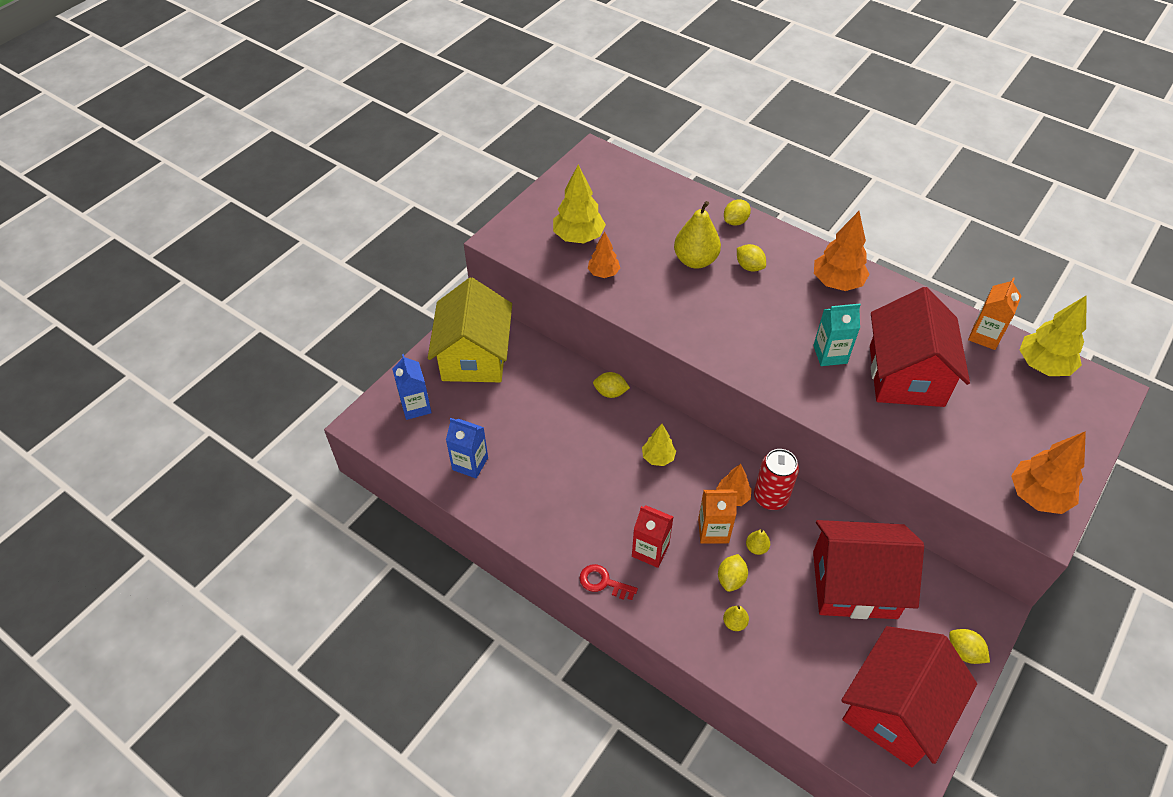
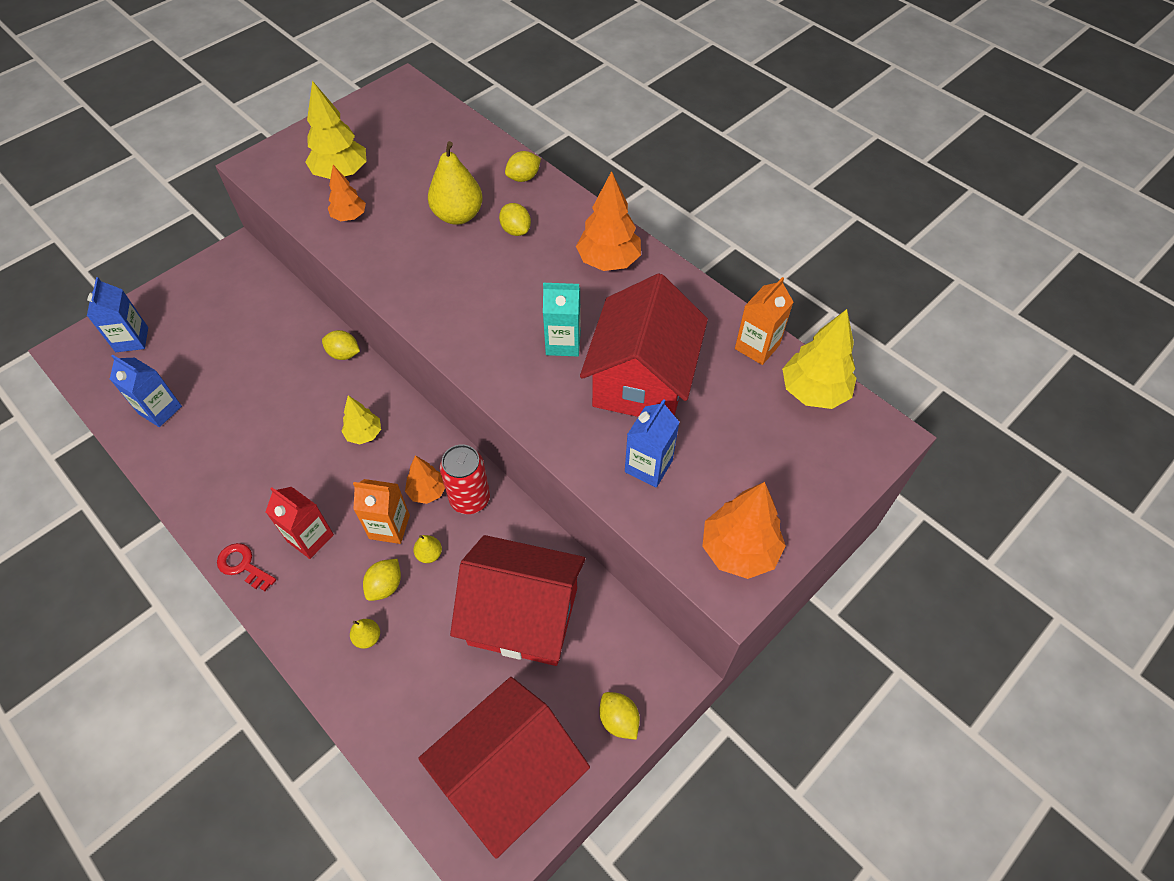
camera: 10 degrees right, 5 degrees up
(474, 356) = (217, 294): yellow house -> none
(941, 442) = (648, 466): none -> blue carton

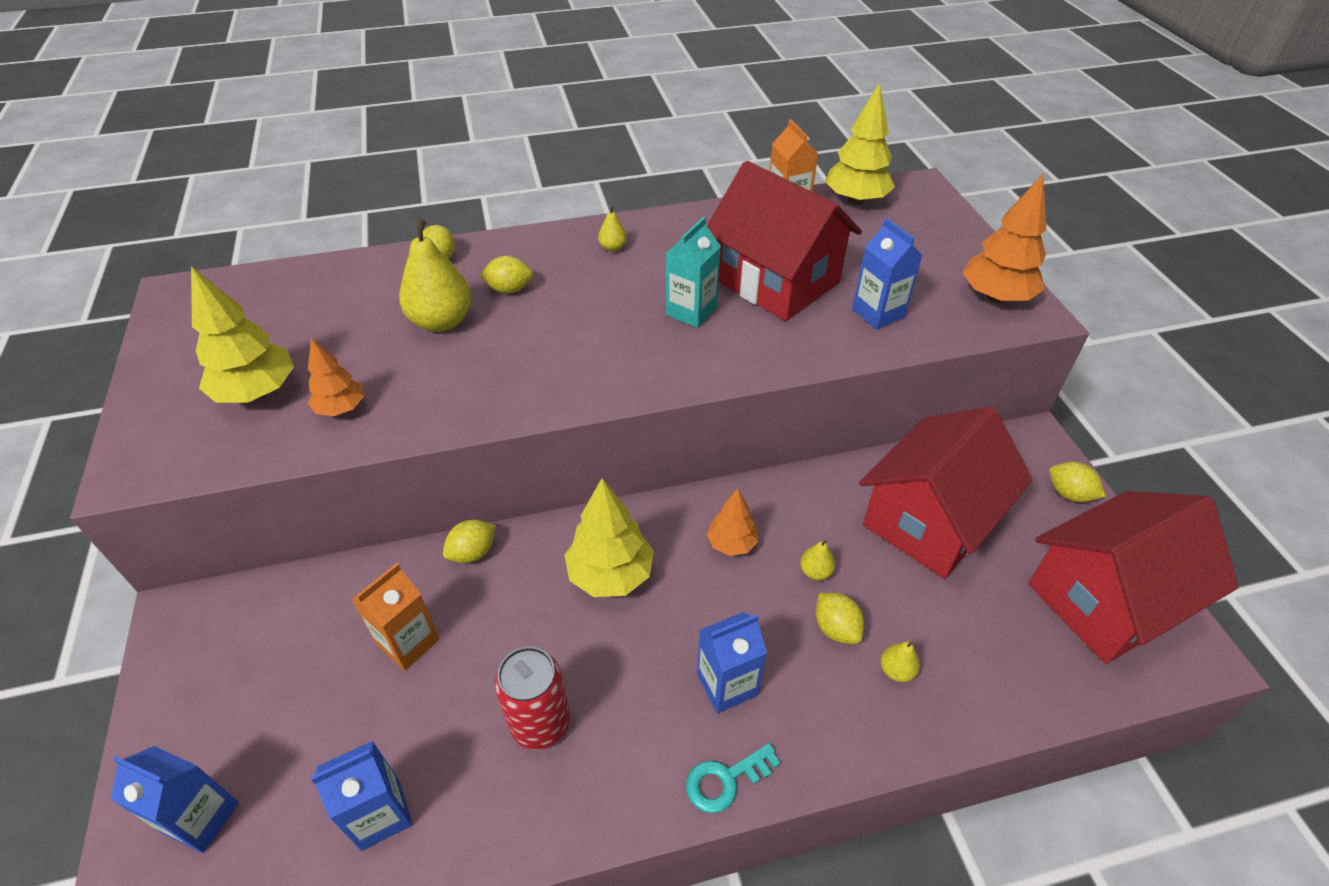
camera: 60 degrees left, 10 degrees down
(243, 565) = (725, 780): red key -> turquoise key
(310, 538) = (727, 684): red carton -> blue carton
(364, 434) = (610, 574): yellow tree -> yellow tree, size x1.66
(389, 527) = (758, 596): orange carton -> orange carton (408, 642)
(470, 499) = (764, 510): red can -> red can (540, 723)
(509, 775) = (1104, 600): red house -> red house turned 75 degrees clockwise
(608, 261) = (613, 248): orange tree -> yellow pear
(618, 720) = (1069, 494): yellow lemon -> yellow lemon turned 45 degrees clockwise

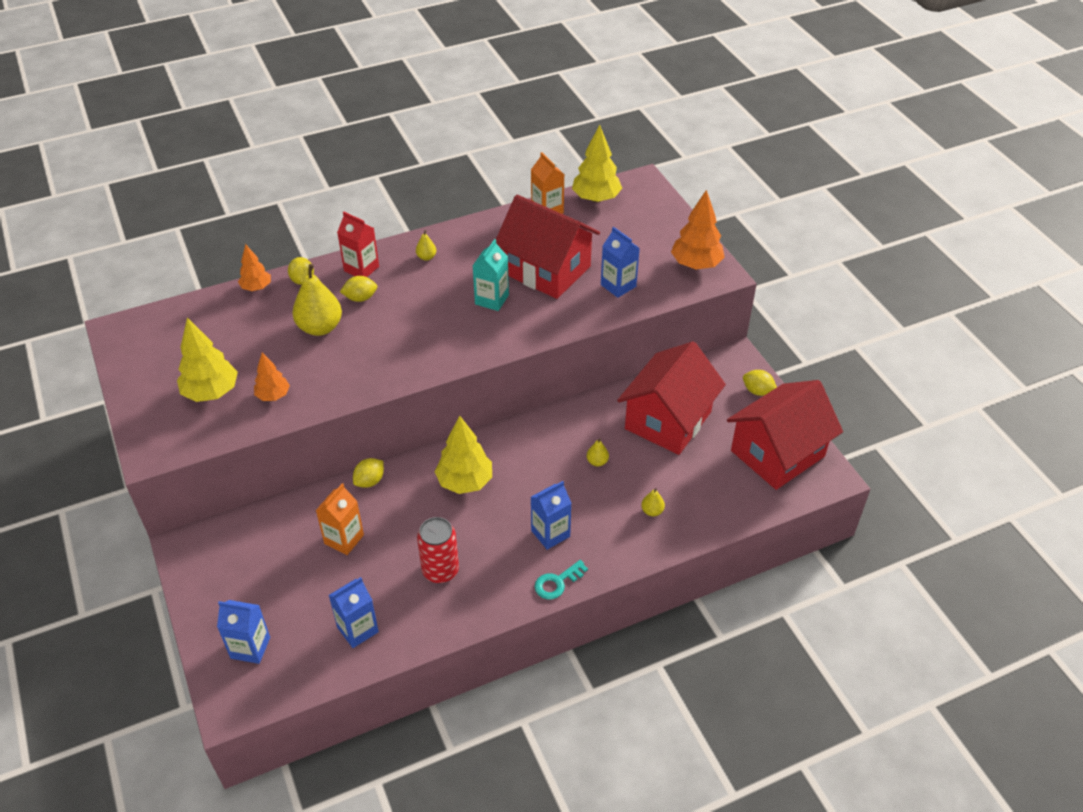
camera: 10 degrees left, 0 degrees up
(522, 253) = (361, 269): none -> red carton
(731, 543) = (540, 452): orange tree -> orange tree (256, 287)
(836, 628) = (613, 493): yellow lemon -> none

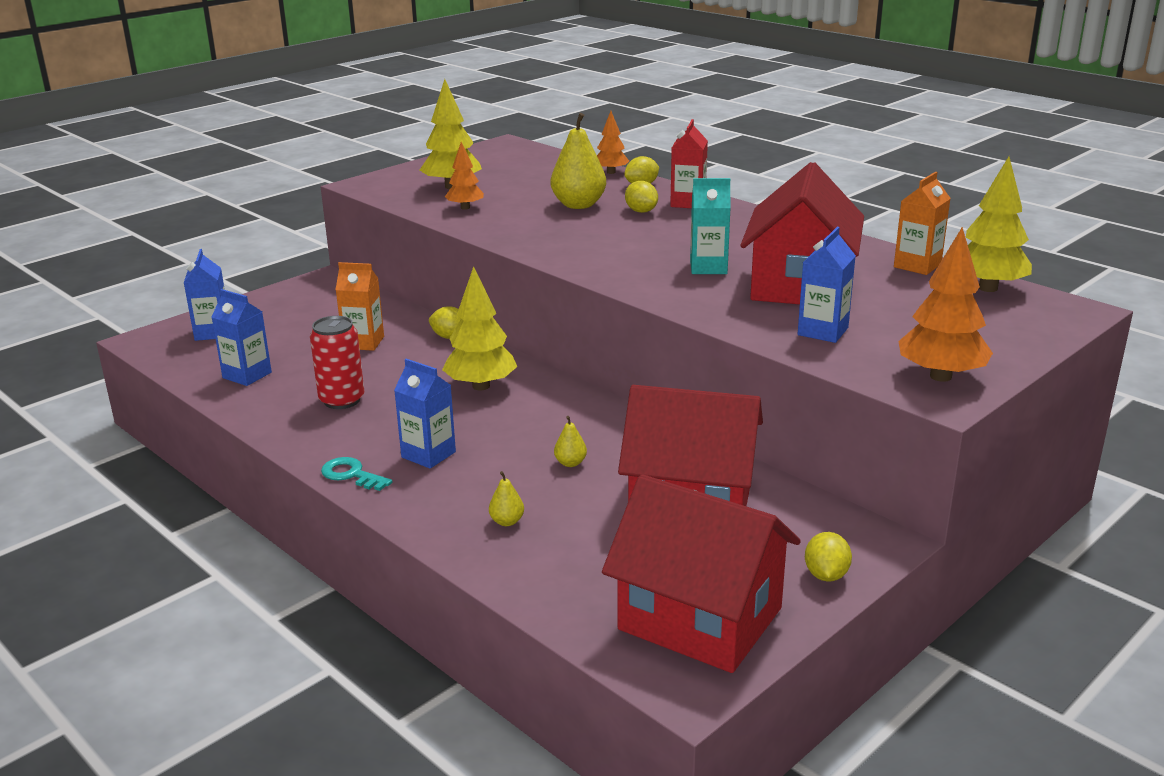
camera: 70 degrees right, 20 degrees down
(426, 257) = (743, 225): yellow pear -> none

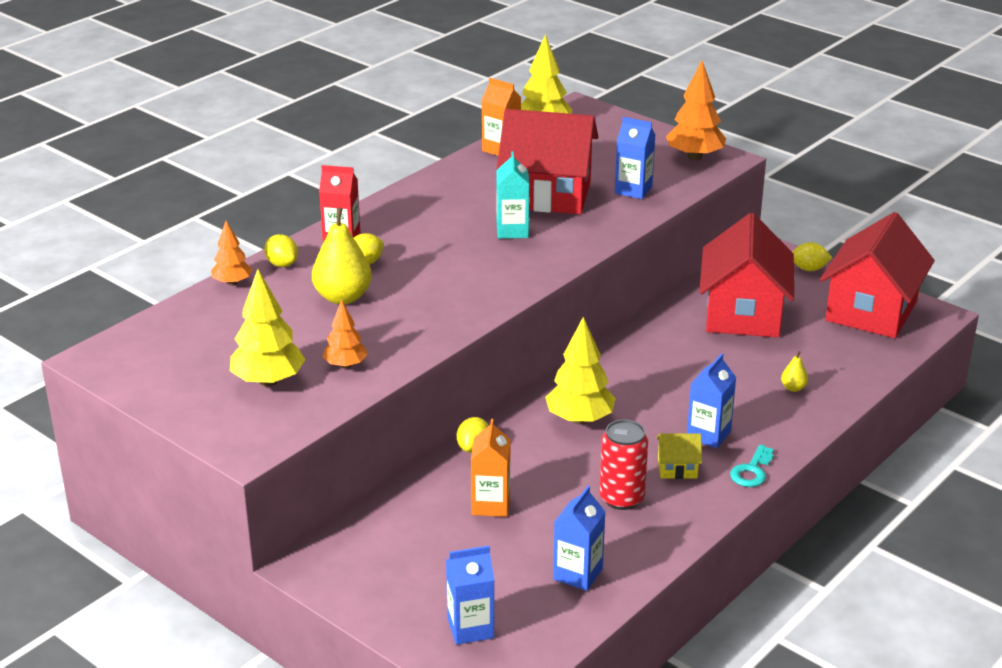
camera: 95 degrees left, 5 degrees up
(376, 432) = (677, 468): none -> yellow house
(570, 463) = (703, 365): yellow pear -> none

